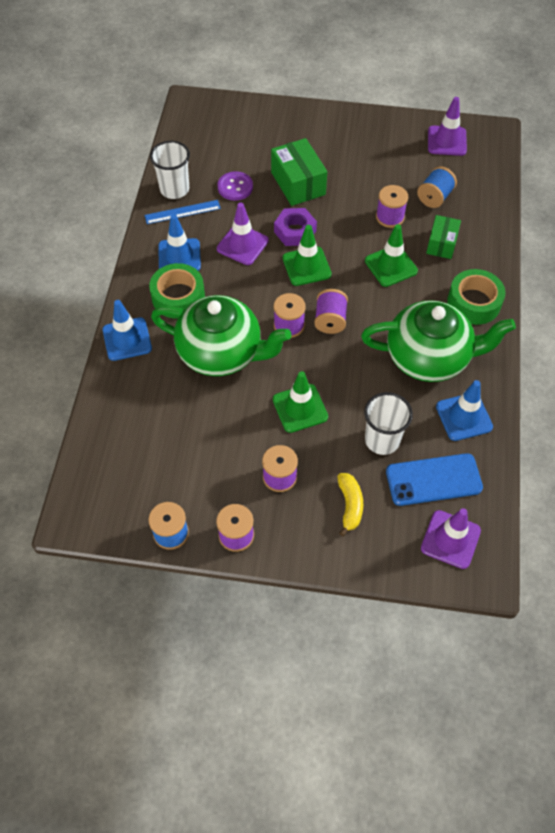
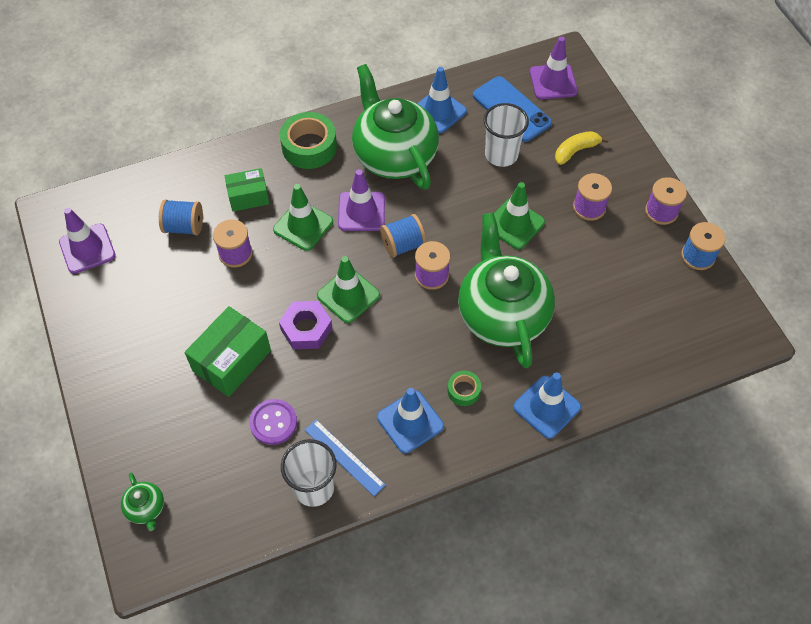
camera: 120 degrees left, 0 degrees up
(178, 297) = (463, 391): green tape -> green tape, size x0.52
(224, 112) = (146, 508): none -> green teapot
(242, 245) = (355, 368): purple traffic cone -> purple traffic cone (361, 211)
(330, 320) = (403, 245): purple spool -> blue spool

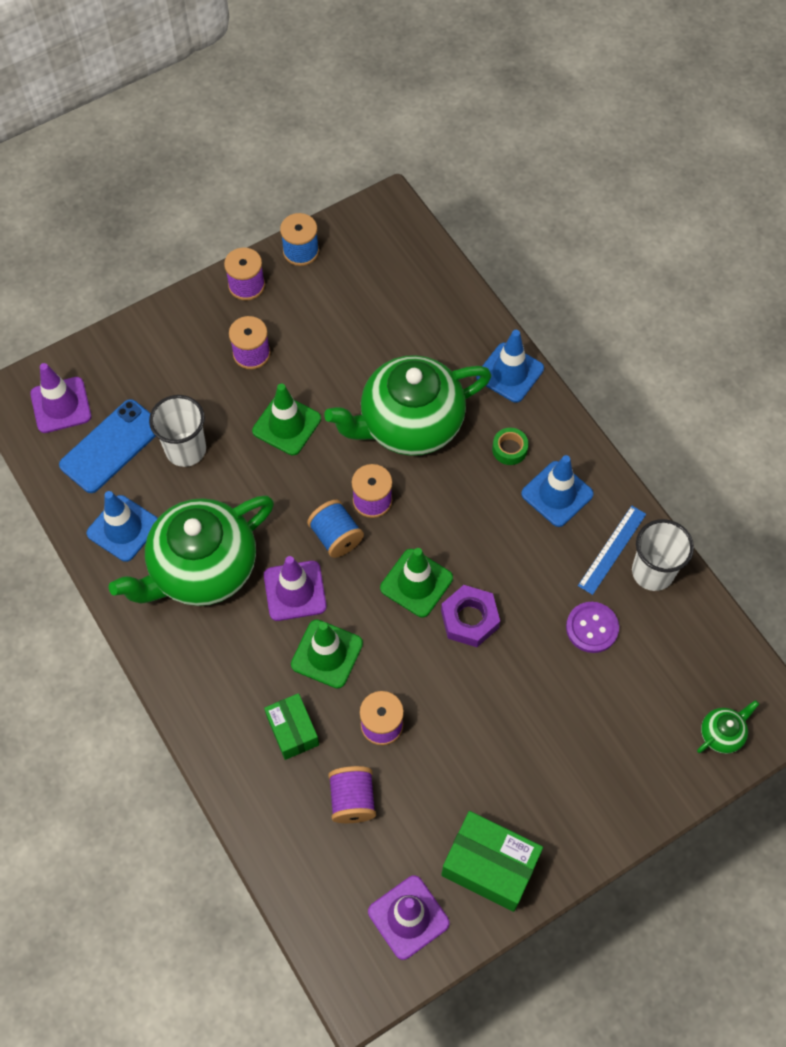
camera: 100 degrees left, 5 degrees up
(184, 227) = (352, 800): blue spool -> purple spool
(232, 360) = (528, 691): green box -> green box (489, 866)
(309, 147) = (200, 673): green tape -> none
(575, 151) = (170, 373): yellow banana -> none

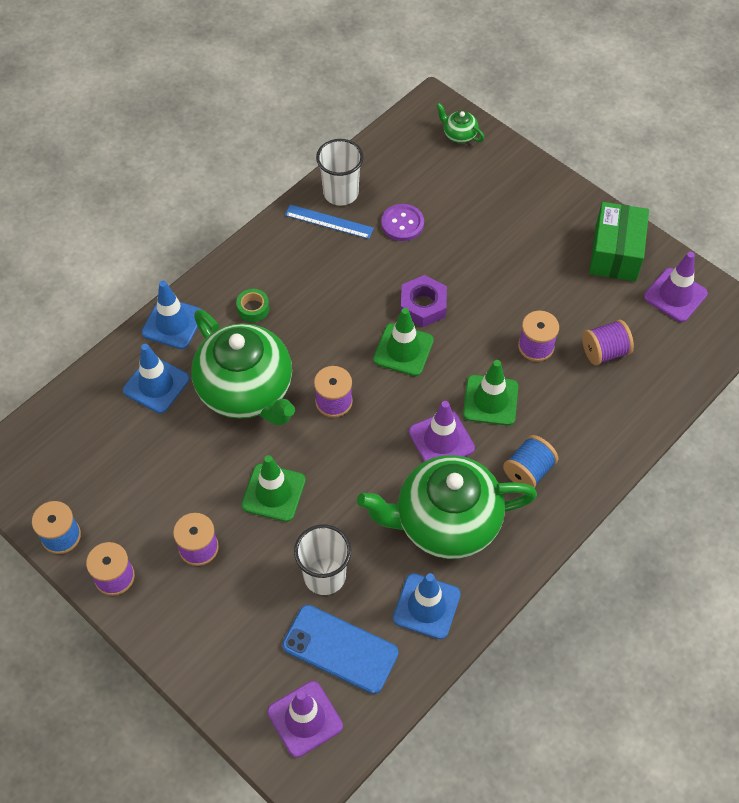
camera: 105 degrees left, 5 degrees down
(202, 569) = (445, 522): green teapot -> green teapot turned 135 degrees clockwise
(293, 731) = (566, 408): green box -> none
(336, 536) = (378, 421): blue spool -> blue spool (528, 471)
(557, 494) = (288, 267): blue traffic cone -> blue traffic cone (156, 385)

